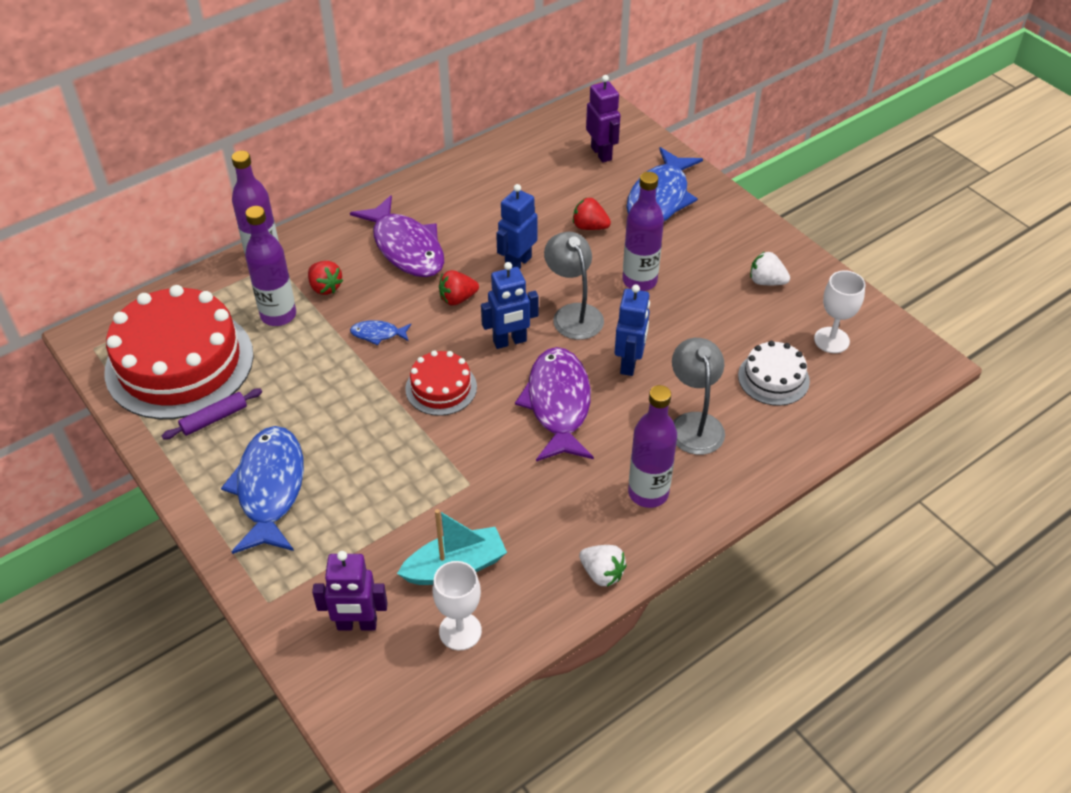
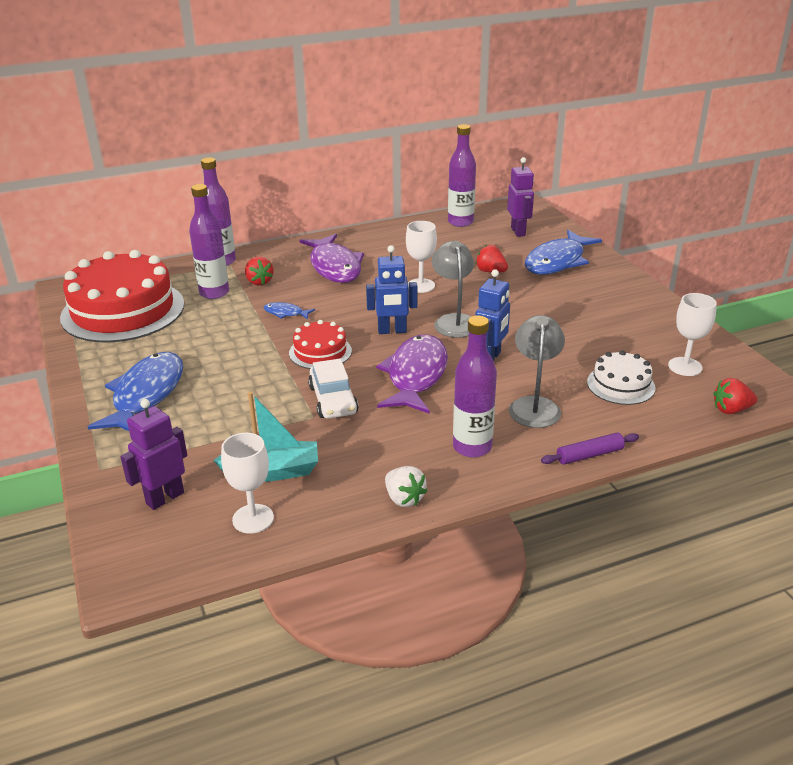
camera: 15 degrees right, 15 degrees down
(214, 418) = (128, 346): purple rolling pin -> purple rolling pin (589, 455)
(357, 624) = (164, 498): purple robot -> purple robot turned 120 degrees clockwise
(457, 299) = (361, 300): red strawberry -> red strawberry (731, 410)
(482, 456) = (333, 400): none -> white car
(518, 263) = (421, 286): blue robot -> white goblet
(639, 281) = (520, 308): purple bottle -> purple bottle (460, 222)
(766, 281) = (635, 321): white strawberry -> none

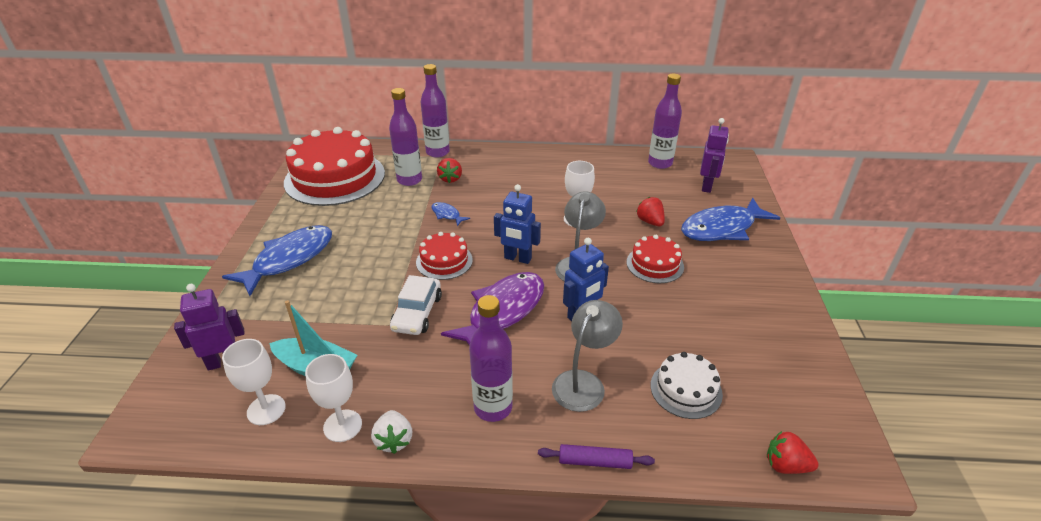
camera: 25 degrees right, 5 degrees up
(334, 267) = (519, 180): purple fish -> none
(522, 303) = (655, 264): none -> red cake
(685, 366) = (770, 391): white goblet -> white goblet (342, 426)

